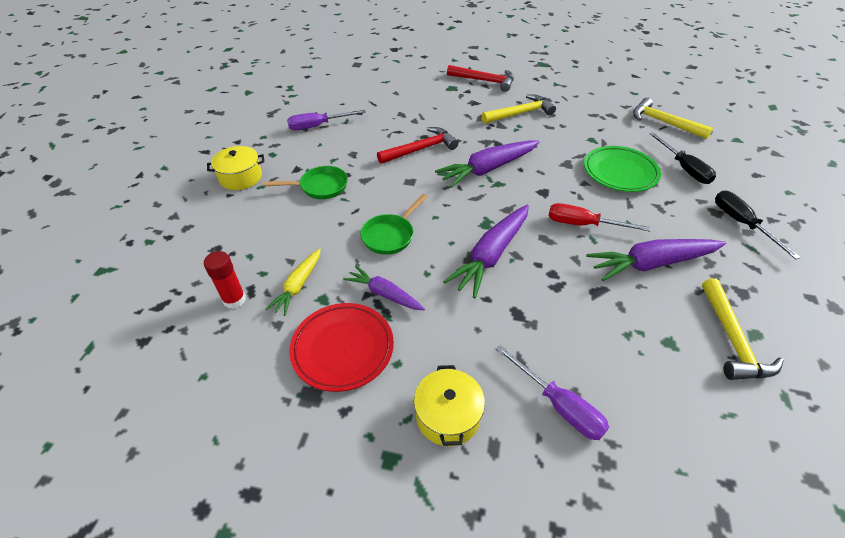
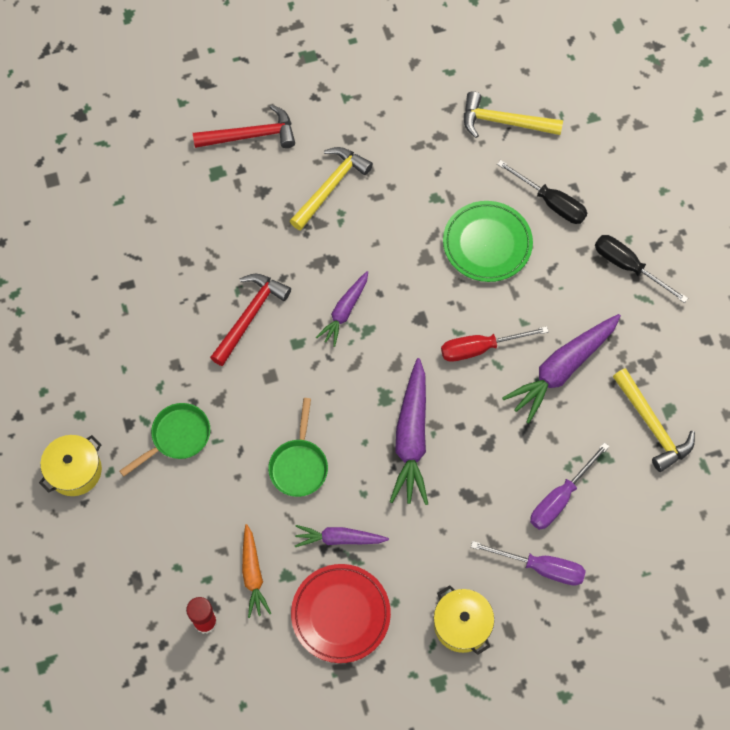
camera: 30 degrees left, 20 degrees up
(298, 286) = (253, 574): yellow carrot -> orange carrot
(318, 126) = (97, 337): purple screwdriver -> purple screwdriver (560, 498)
(488, 169) = (345, 311): purple carrot -> purple carrot, size x0.60

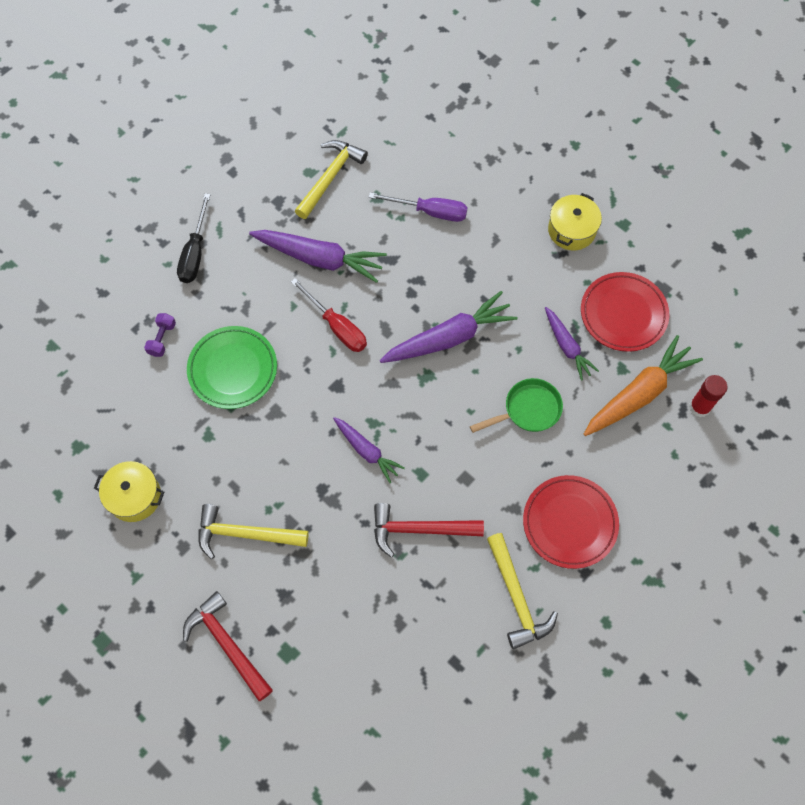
camera: 120 degrees left, 0 degrees up
(75, 470) = (656, 592): yellow pot -> yellow pot (134, 496)
(177, 437) = (569, 523): green pan -> red plate
(253, 574) = (638, 394): orange carrot -> orange carrot, size x1.68
(345, 311) = (366, 451): purple carrot -> purple carrot turned 45 degrees clockwise
(504, 122) = (93, 417): yellow hammer -> yellow hammer (516, 597)
(540, 567) = (493, 200): purple screwdriver -> none
(550, 202) = (162, 339): black screwdriver -> purple dumbbell

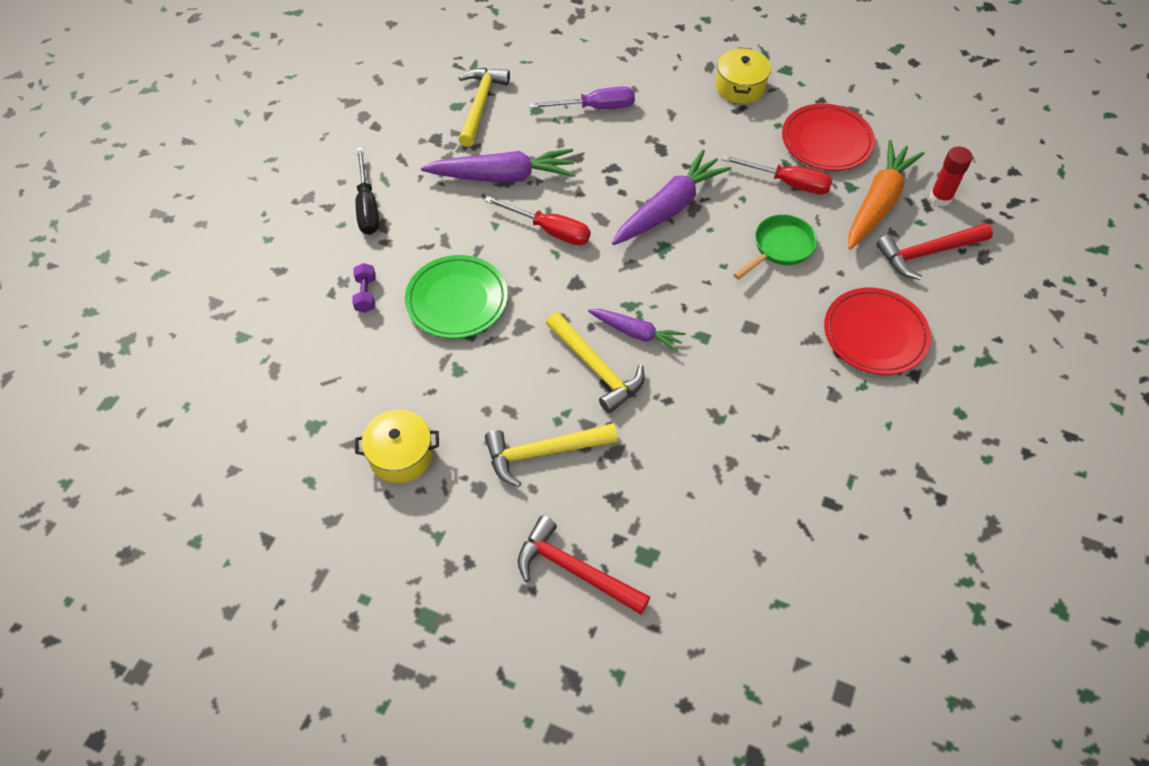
camera: 20 degrees left, 10 degrees down
(420, 529) = (728, 388): red hammer -> red hammer (928, 253)
(516, 597) = (859, 419): yellow hammer -> yellow hammer (596, 368)
(567, 346) = (788, 183): purple carrot -> red screwdriver

